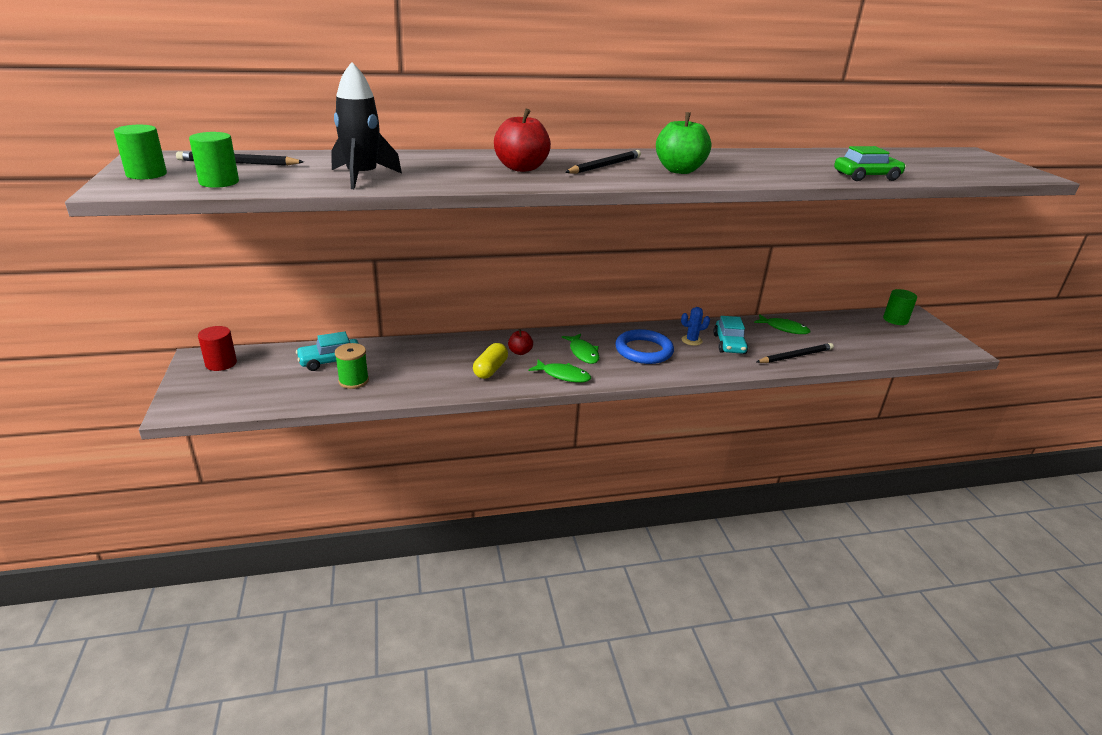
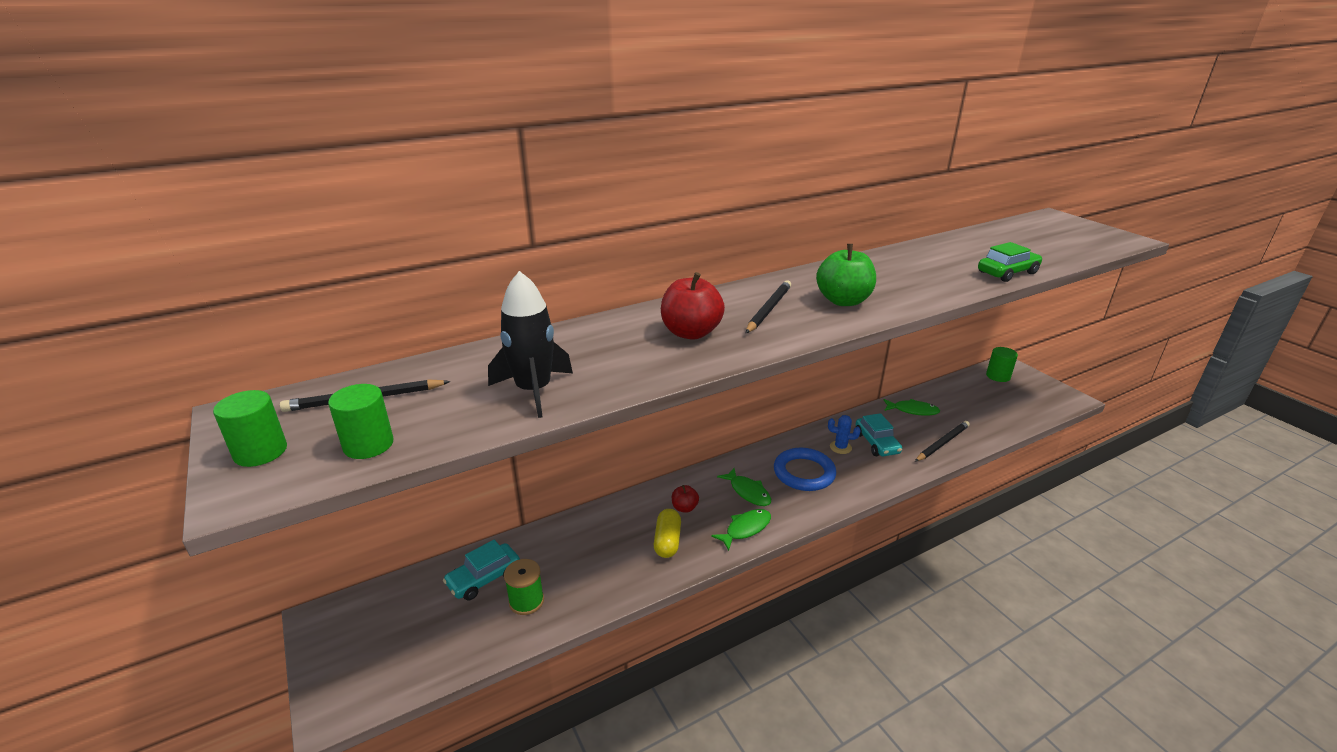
camera: 15 degrees left, 0 degrees up
(221, 363) = (351, 620): red cylinder -> none
(563, 375) = (745, 529): green fish -> green fish turned 45 degrees counterclockwise
(691, 340) = (840, 447): blue cactus -> blue cactus turned 45 degrees clockwise

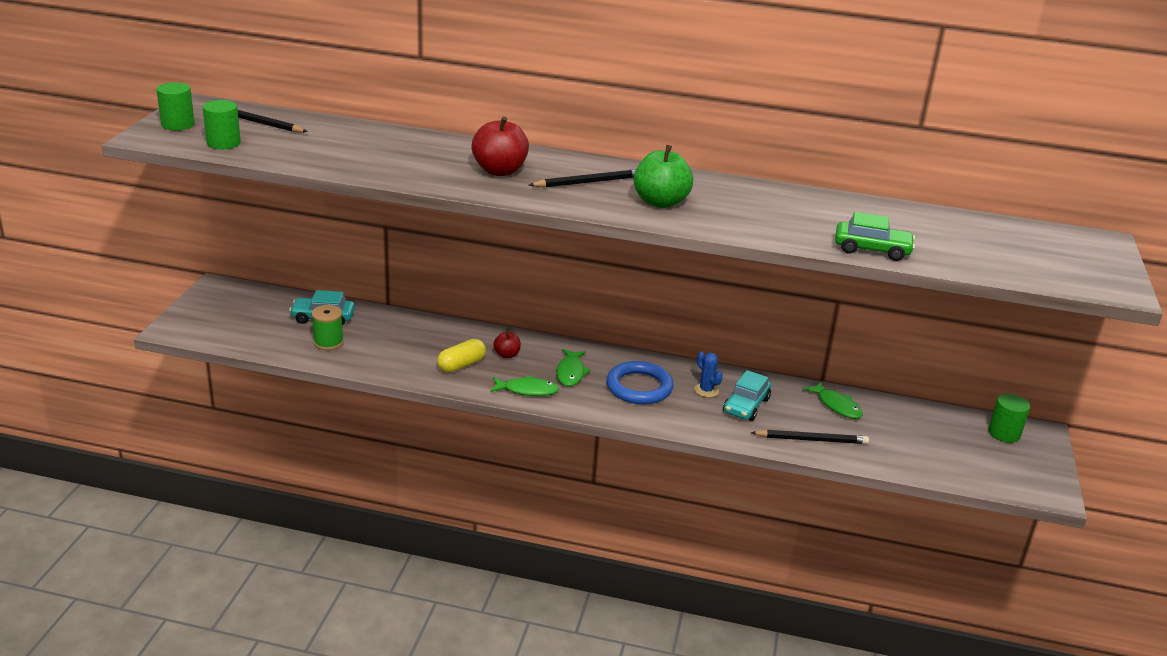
camera: 40 degrees right, 0 degrees up
(534, 391) = (342, 157): black rocket -> none

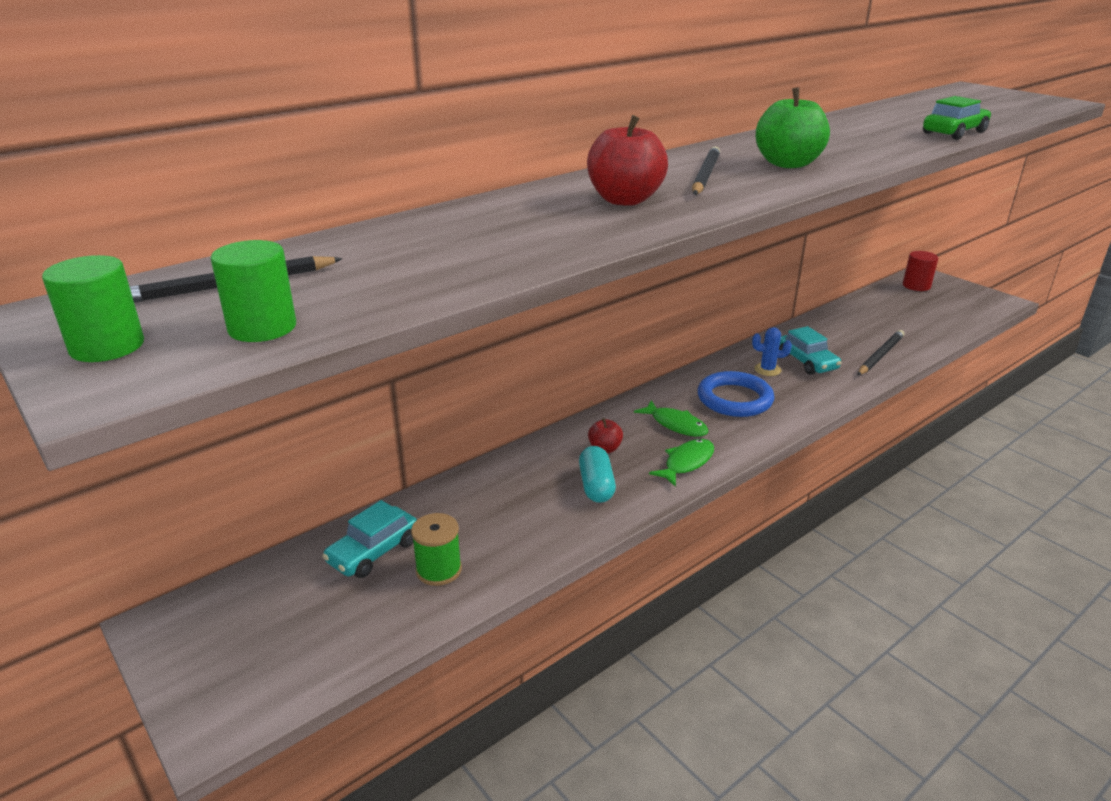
camera: 50 degrees left, 0 degrees up
(461, 365) = (596, 486): yellow capsule -> turquoise capsule
(836, 405) = (835, 326): green fish -> none
(1004, 433) = (916, 286): green cylinder -> red cylinder

